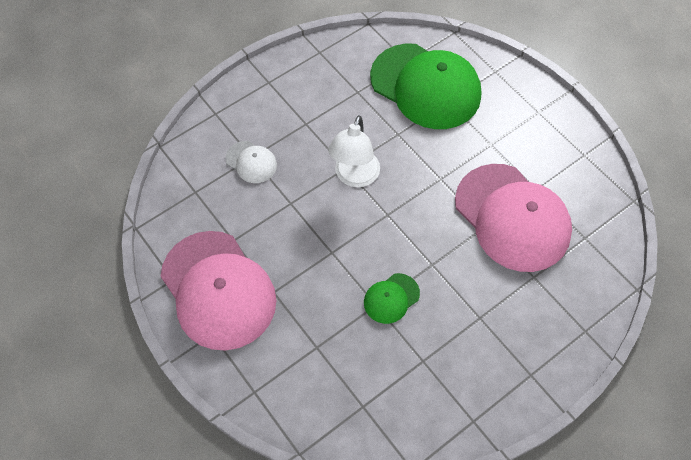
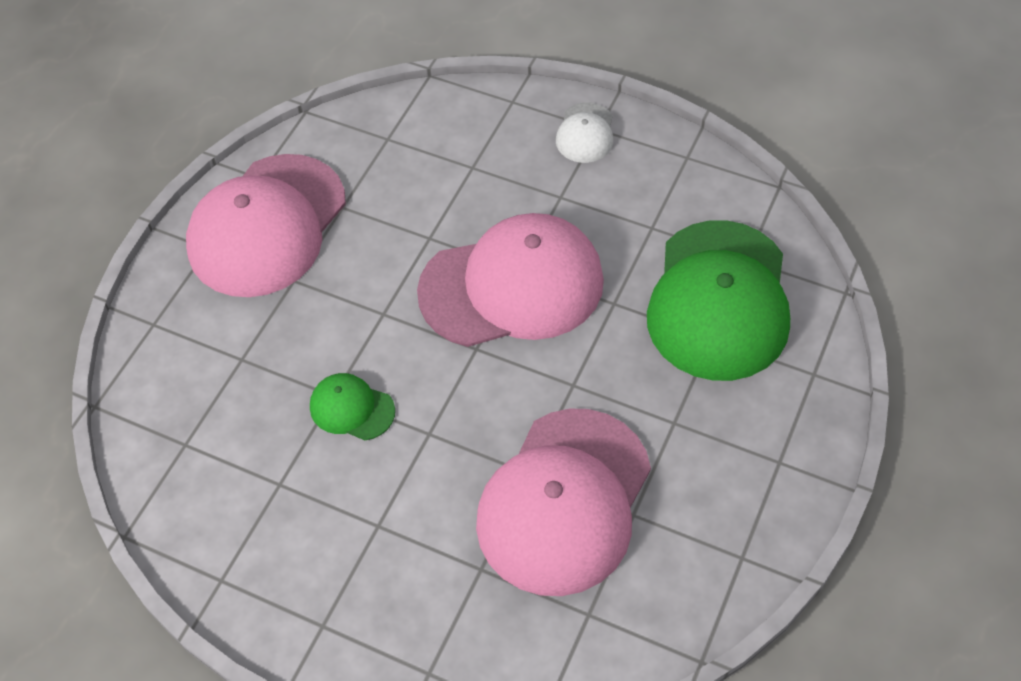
camera: 65 degrees right, 5 degrees down
(251, 162) = (464, 170): white cap -> white cap (585, 133)
(354, 177) = (512, 286): white lamp -> pink cap

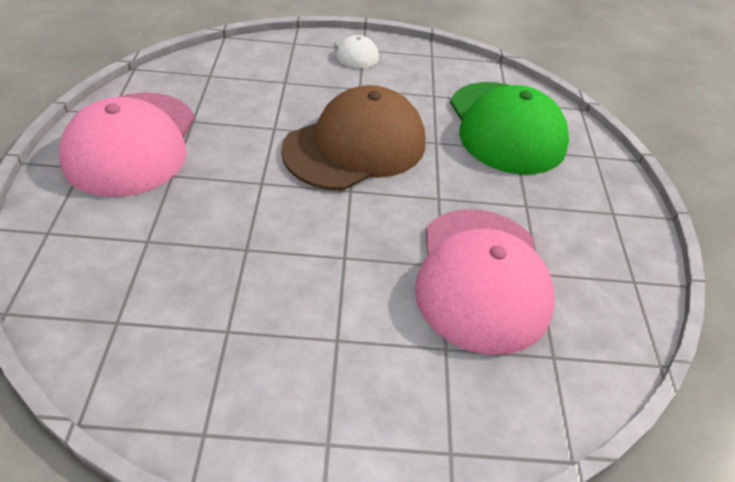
camera: 30 degrees left, 10 degrees down
(352, 408) = (268, 255): green cap -> none
(512, 286) = (355, 146): pink cap -> brown cap

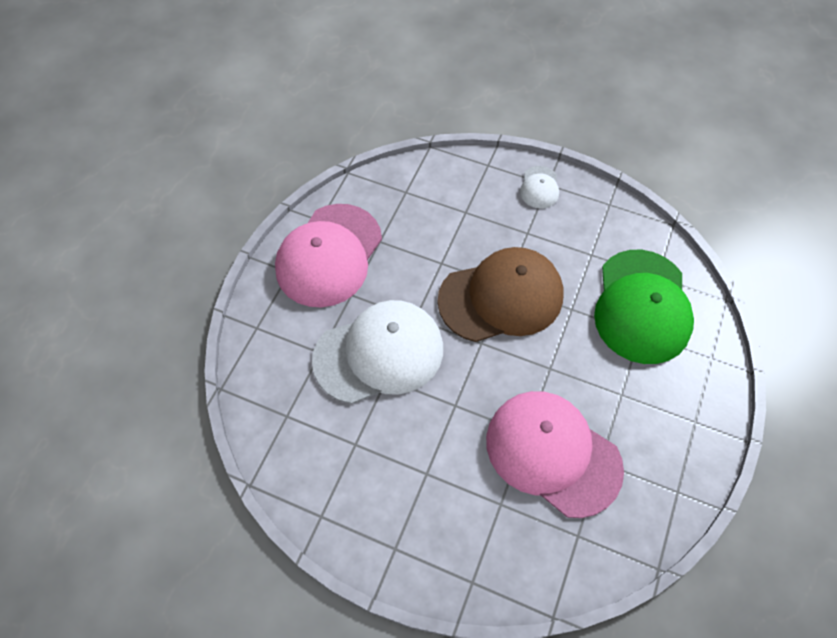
camera: 25 degrees right, 15 degrees up
(228, 226) = (379, 353): none -> white cap
(481, 278) = (552, 453): pink cap -> pink cap turned 105 degrees clockwise

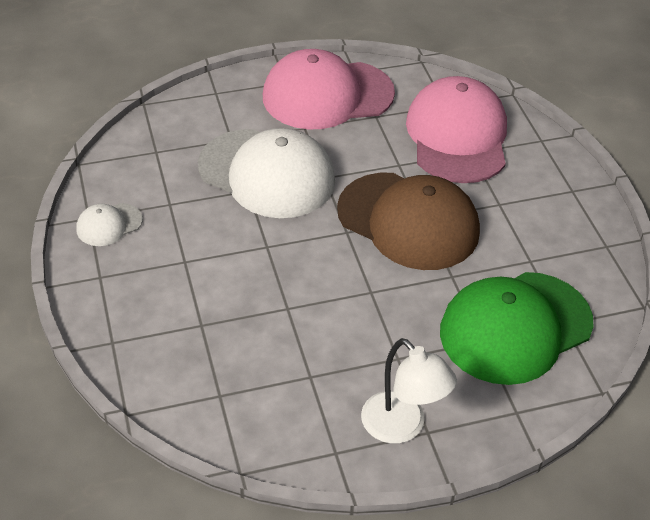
camera: 50 degrees right, 15 degrees down
(539, 187) = (561, 187): white cap -> white cap (109, 225)
(552, 453) = (285, 337): pink cap -> pink cap (457, 136)
(682, 435) = (402, 427): none -> white lamp

